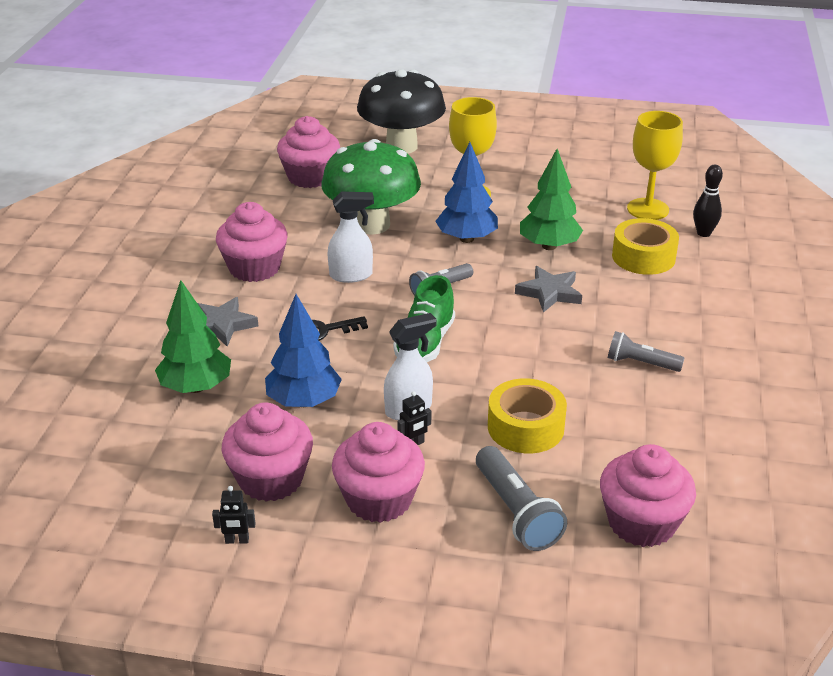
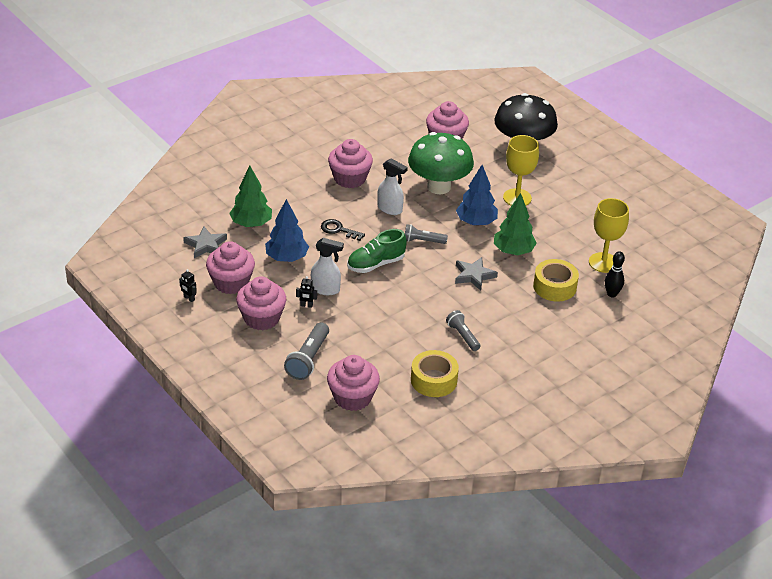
camera: 40 degrees right, 5 degrees up
(221, 325) = (298, 200): grey star -> grey star (206, 245)
(525, 427) = (364, 329): yellow tape -> yellow tape (434, 380)

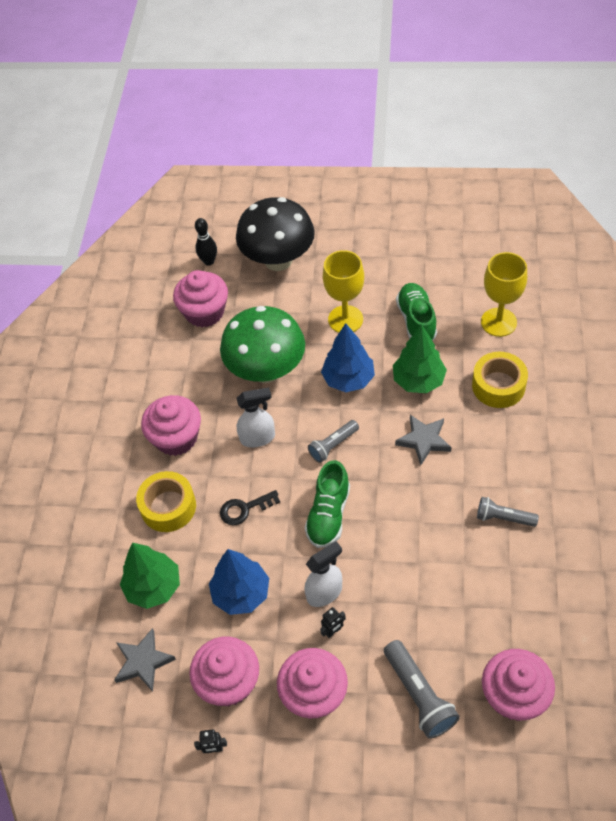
camera: 40 degrees left, 15 degrees up
(434, 380) = (548, 595): yellow tape -> yellow tape (168, 507)
(556, 227) = (416, 321): none -> green shoe
(612, 294) = (547, 349): black bowling pin -> black bowling pin (209, 261)

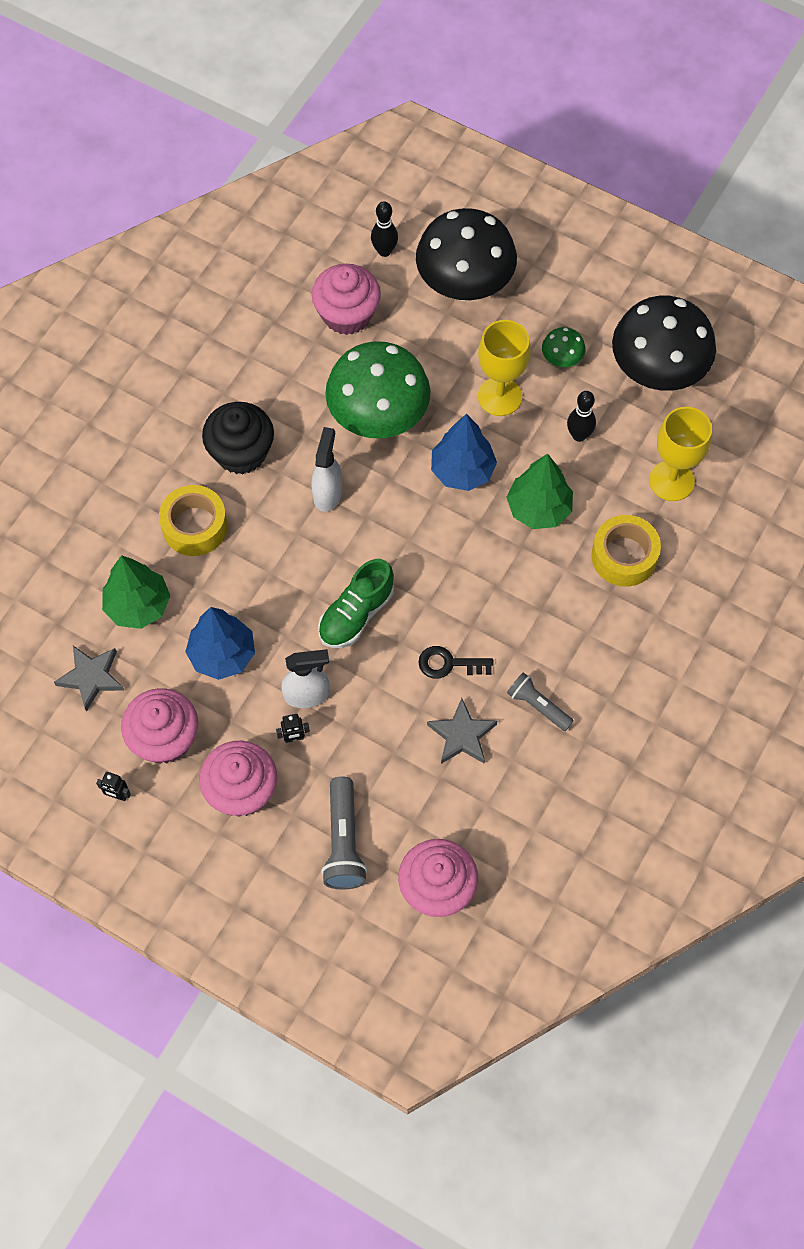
camera: 20 degrees right, 10 degrees up
(176, 438) = (241, 452): pink cupcake -> black cupcake
(244, 509) = (272, 566): black key -> black key (449, 664)
(258, 438) = (328, 493): white spray bottle -> white spray bottle turned 90 degrees counterclockwise
(333, 445) = (403, 540): grey flashlight -> none
(374, 278) = (561, 359): none -> green mushroom
(416, 321) = (579, 435): green shoe -> black bowling pin
(424, 440) = (504, 580): grey star -> grey star (462, 735)
(444, 259) = (657, 372): none -> black mushroom

